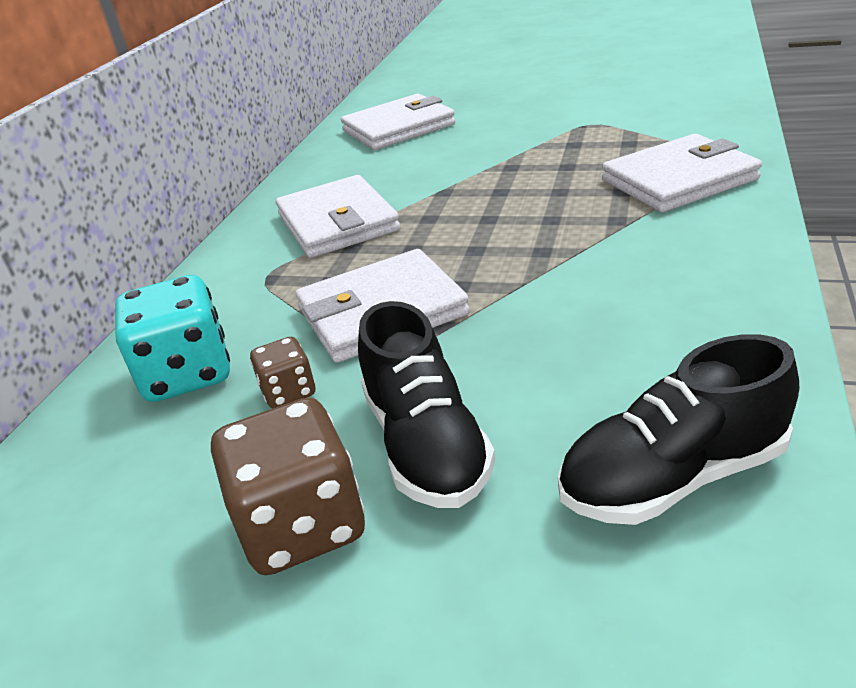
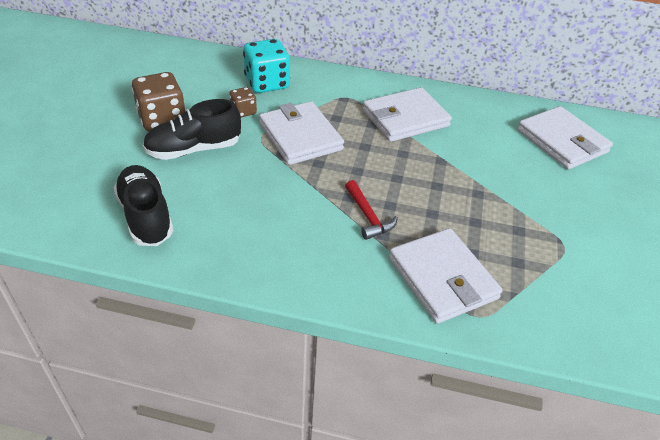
camera: 80 degrees right, 10 degrees up
(581, 234) = (368, 216): none -> red hammer

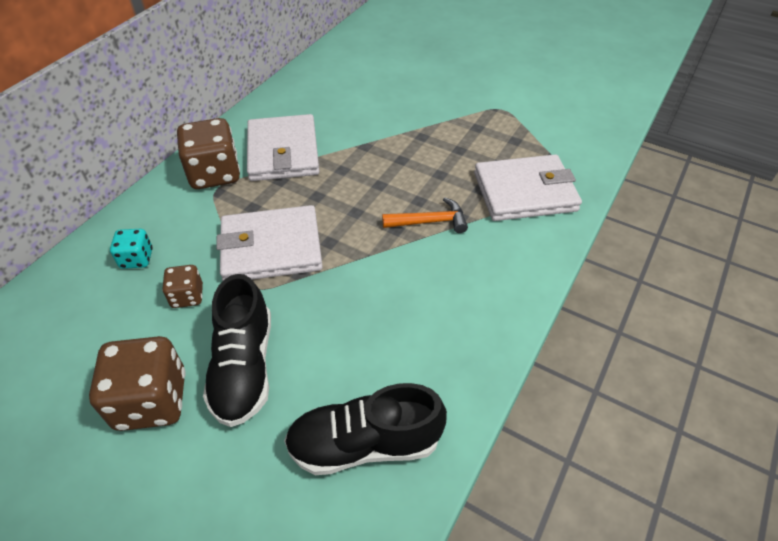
camera: 70 degrees left, 5 degrees up
(267, 83) = (137, 259): turquoise dice -> turquoise dice, size x0.53
(361, 92) = (215, 174): none -> brown dice
(368, 216) = (430, 222): red hammer -> orange hammer
(562, 141) = (369, 64): white wallet -> none

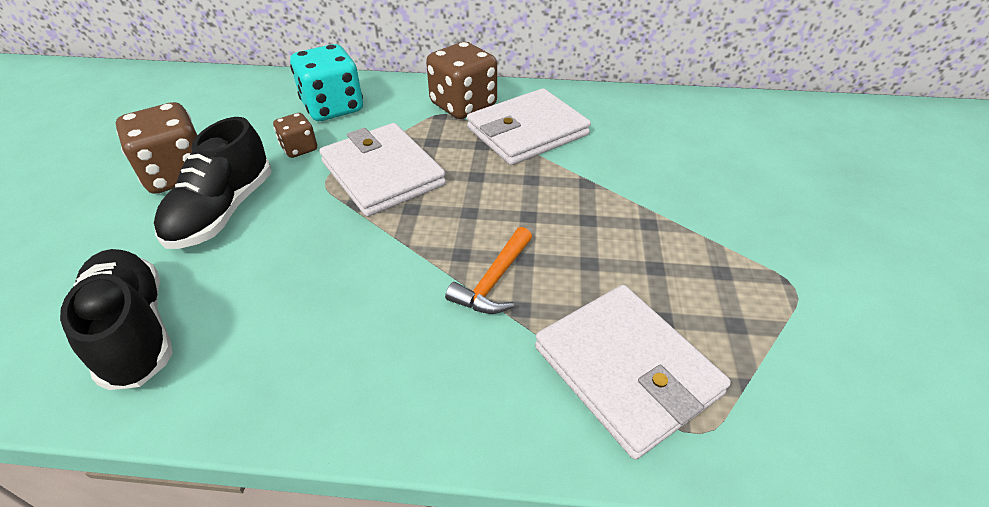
camera: 65 degrees right, 5 degrees down
(137, 259) = (333, 108): turquoise dice -> turquoise dice, size x1.88
(244, 367) = (223, 211): black shoe -> black shoe turned 45 degrees counterclockwise
(430, 222) = (493, 281): orange hammer -> orange hammer turned 60 degrees clockwise

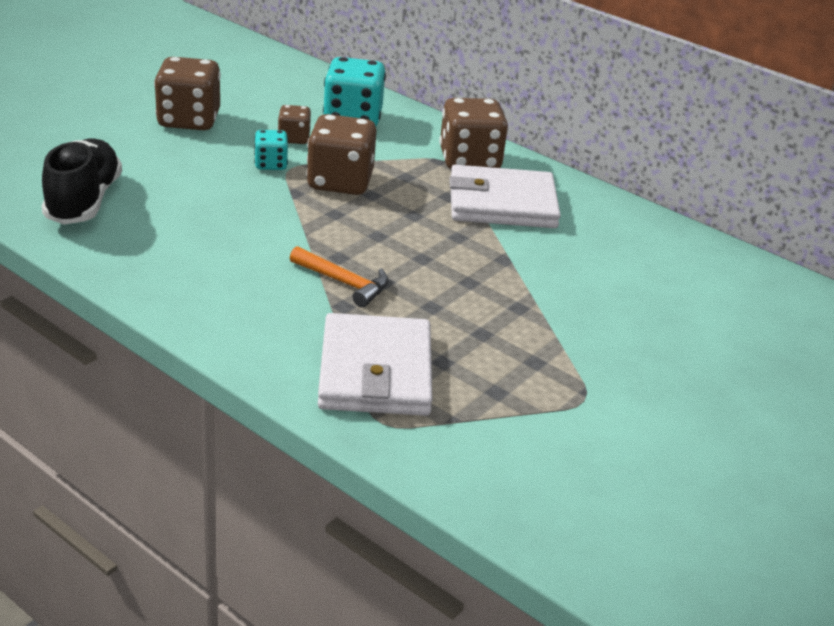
camera: 30 degrees right, 10 degrees down
(223, 211) = (197, 157): black shoe -> none
(303, 185) = (271, 164): none -> turquoise dice
(382, 173) = (340, 182): white wallet -> brown dice
(493, 281) = (344, 283): orange hammer -> orange hammer turned 120 degrees counterclockwise

